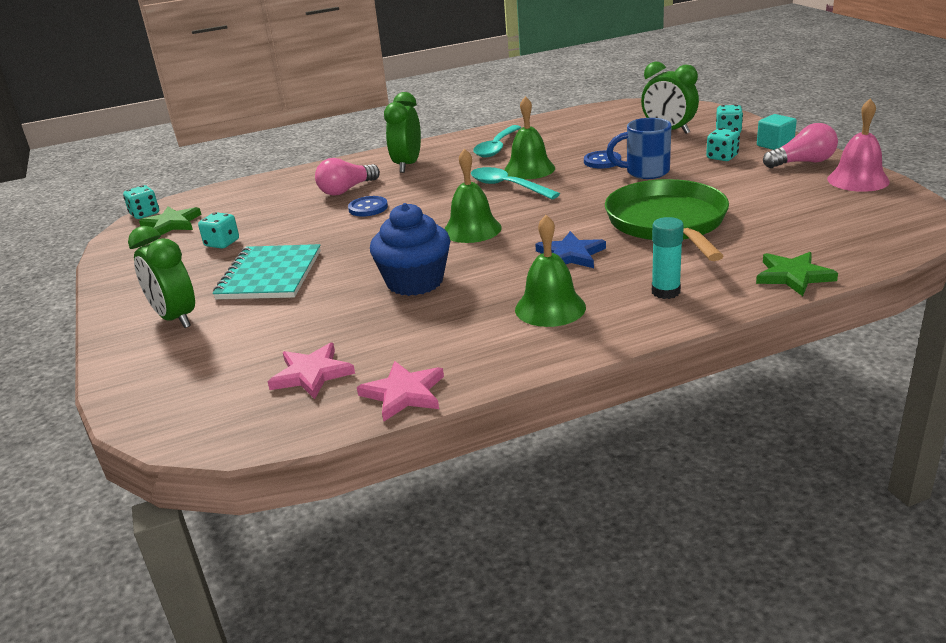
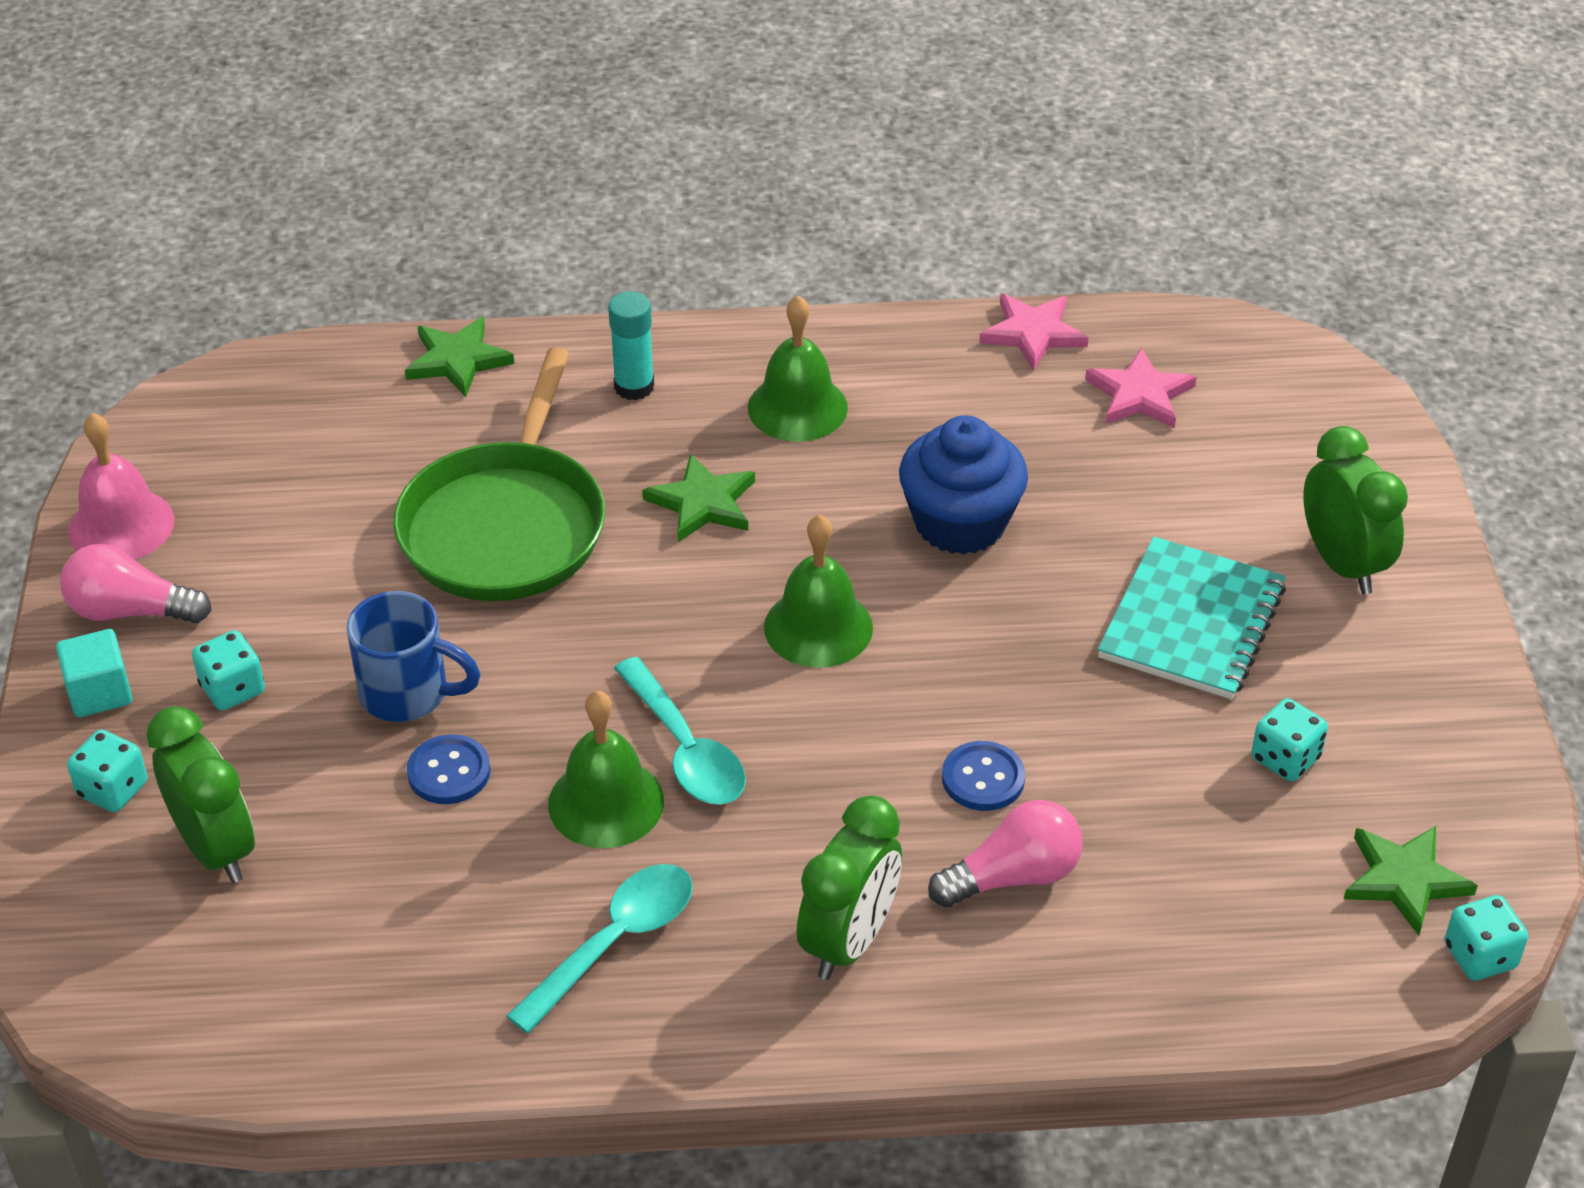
camera: 165 degrees left, 15 degrees up
(570, 255) = (703, 503): blue star -> green star

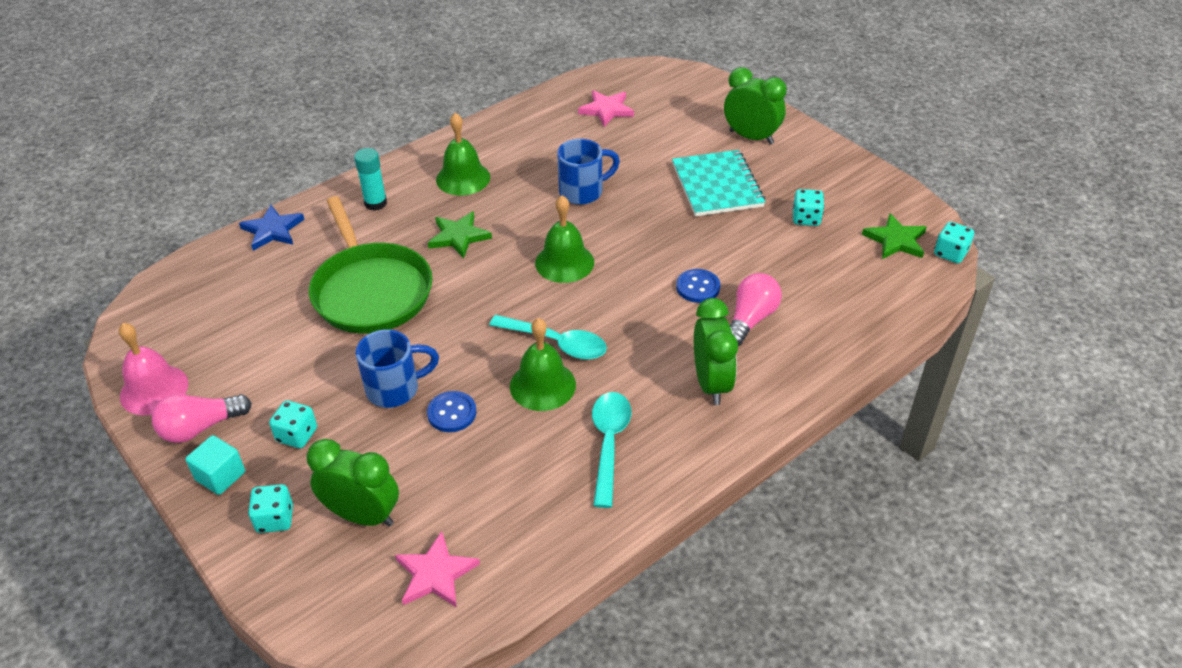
camera: 35 degrees left, 0 degrees up
(458, 360) = (273, 230): green star -> blue star
(960, 523) = (583, 192): blue cupcake -> blue mug
(1033, 333) = (538, 105): pink star -> pink star (435, 574)

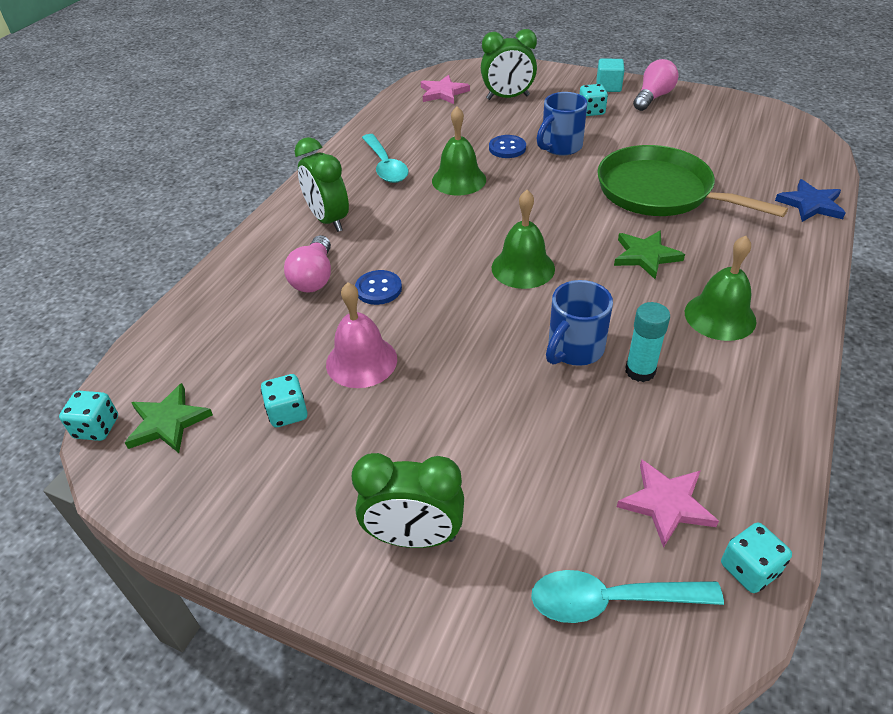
camera: 155 degrees right, 0 degrees up
(154, 389) = (711, 101): pink bell -> pink bell (361, 361)
(275, 519) = (554, 84): turquoise dice -> turquoise dice (749, 569)
(375, 203) = (765, 258): turquoise glue stick -> turquoise glue stick (640, 371)
(556, 343) = (472, 207): turquoise spoon -> turquoise spoon (611, 600)
(717, 185) = (420, 421): turquoise notebook -> none

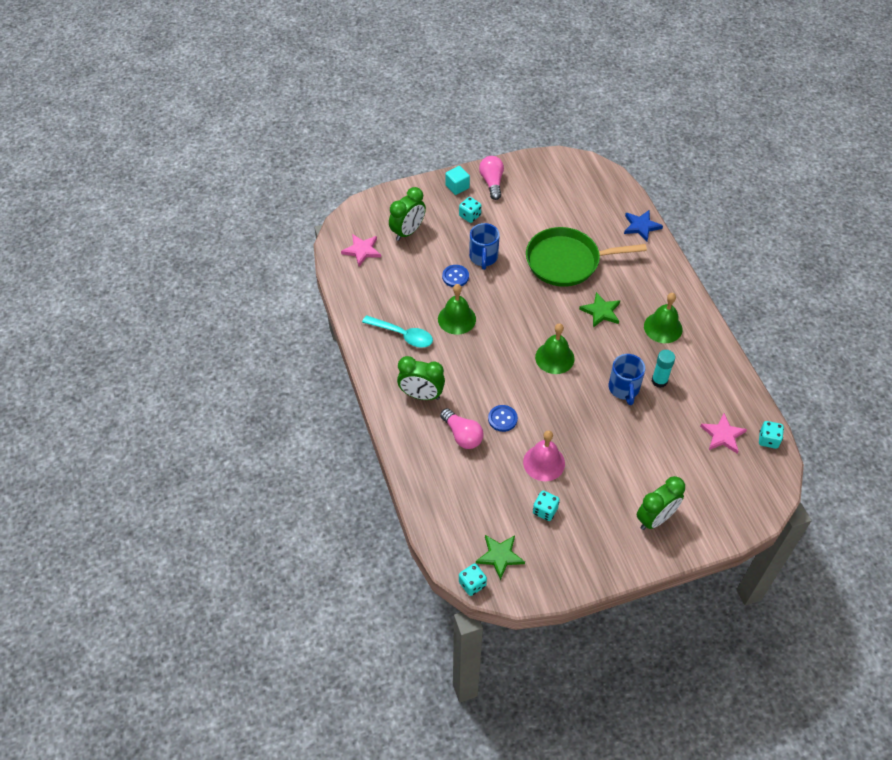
camera: 45 degrees left, 10 degrees up
(611, 600) = (739, 486): turquoise spoon -> none

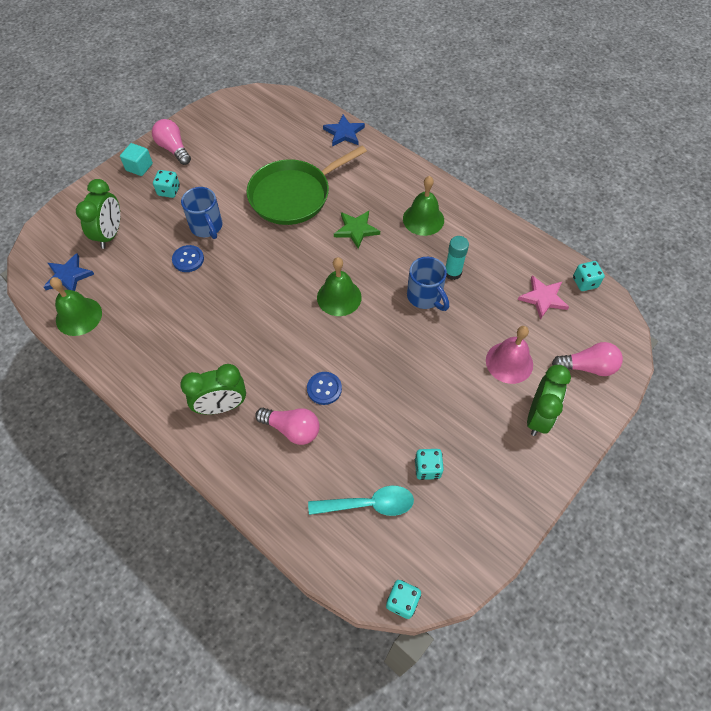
camera: 30 degrees left, 5 degrees up
(362, 250) = (68, 276): pink star -> blue star
(402, 335) = (164, 348): turquoise spoon -> turquoise spoon (368, 504)
(456, 319) = (214, 303): green bell -> green bell (79, 316)
(500, 556) = (412, 549): green star -> none
(544, 462) = (394, 415): pink bell -> pink bell (509, 362)
(722, 503) = (587, 367): none -> pink light bulb

